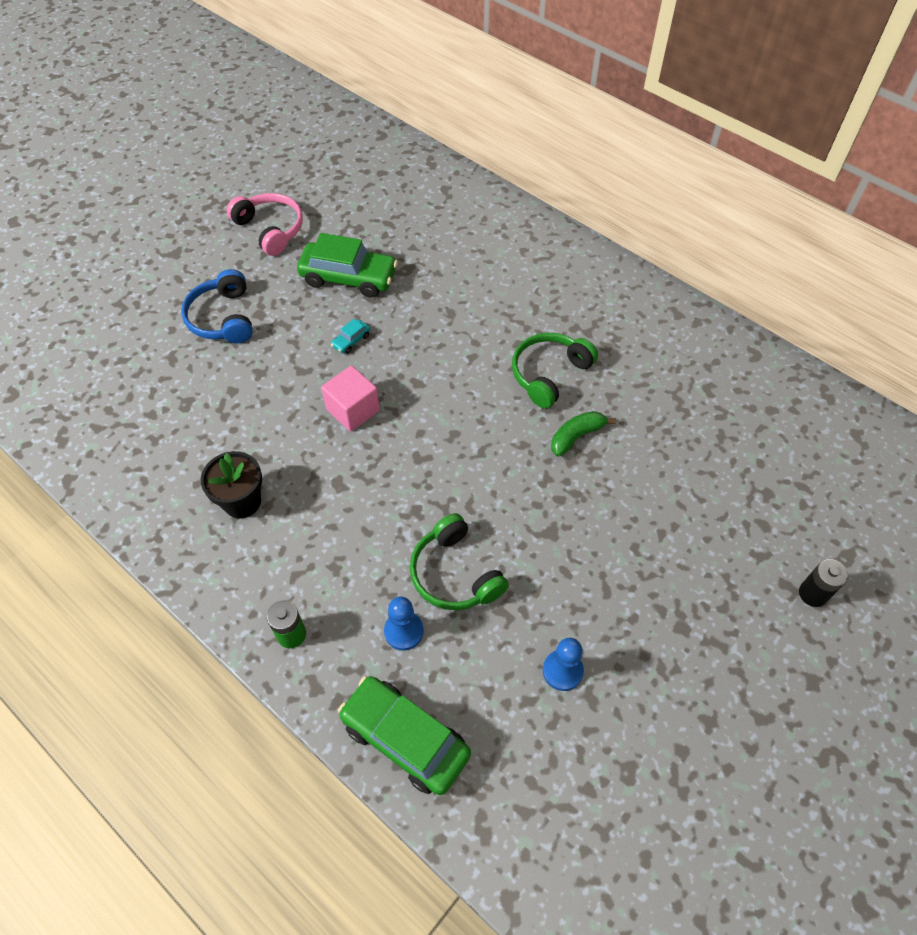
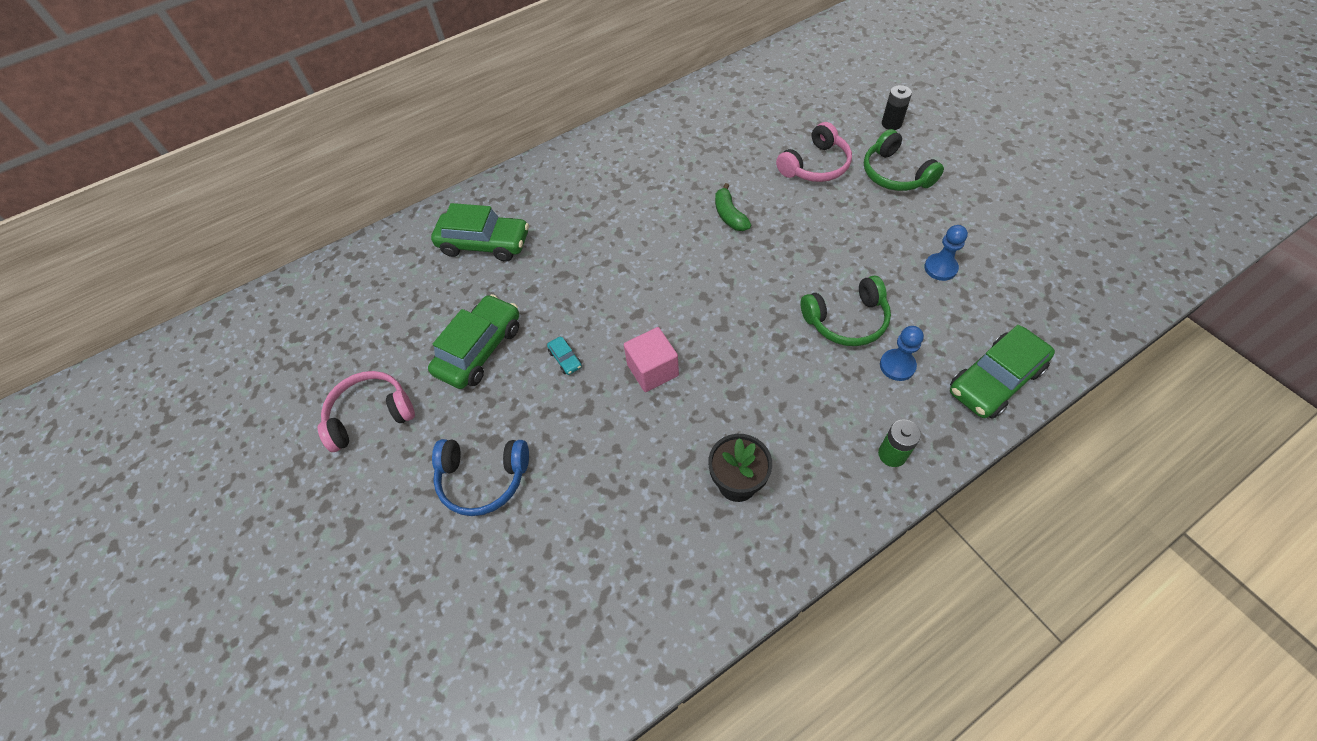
camera: 70 degrees left, 0 degrees up
(471, 244) = (484, 243): none -> green car
(549, 374) = (660, 219): green headphones -> green headphones (895, 174)
(692, 512) = (815, 165): none -> pink headphones

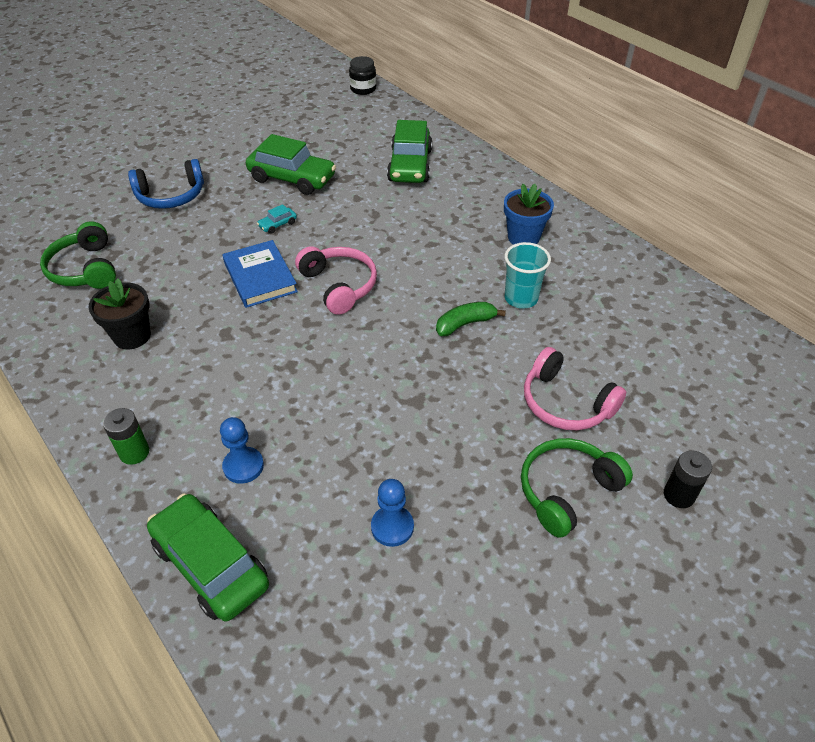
camera: 80 degrees right, 10 degrees down
(305, 283) = (363, 89): none -> black jar
(370, 415) = (237, 138): pink headphones -> pink headphones (339, 285)
(483, 479) = (171, 196): blue headphones -> blue headphones turned 105 degrees counterclockwise
(620, 169) = (523, 237): none -> blue flower pot
(652, 370) = (260, 277): pink cube -> blue book
(700, 178) = (521, 298): none -> turquoise cup
(846, 320) = (310, 423): green headphones -> green headphones (85, 269)

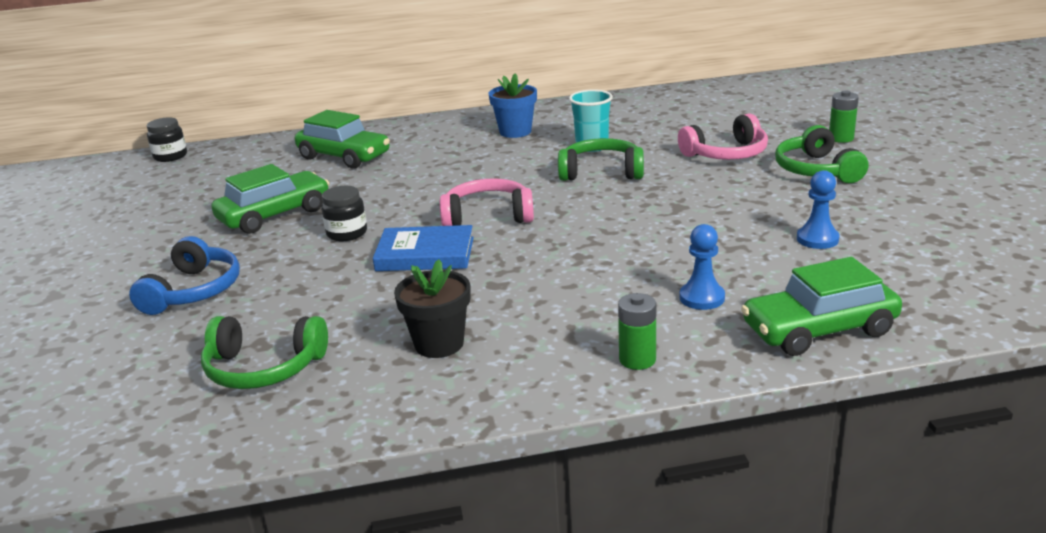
camera: 60 degrees left, 20 degrees down
(277, 225) = (347, 233): turquoise car -> black jar
(465, 324) = (601, 172): green banana -> green headphones
(679, 495) = (841, 138): black battery -> green battery

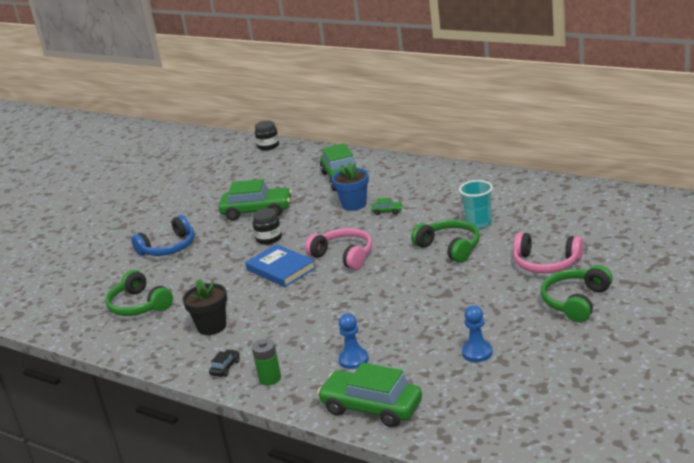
camera: 45 degrees right, 0 degrees up
(463, 166) = (387, 211): none -> green car
(515, 132) = (456, 193): blue flower pot -> blue flower pot (354, 204)
(550, 376) = (225, 367): none -> black car
(841, 138) = (645, 281): green battery -> none

